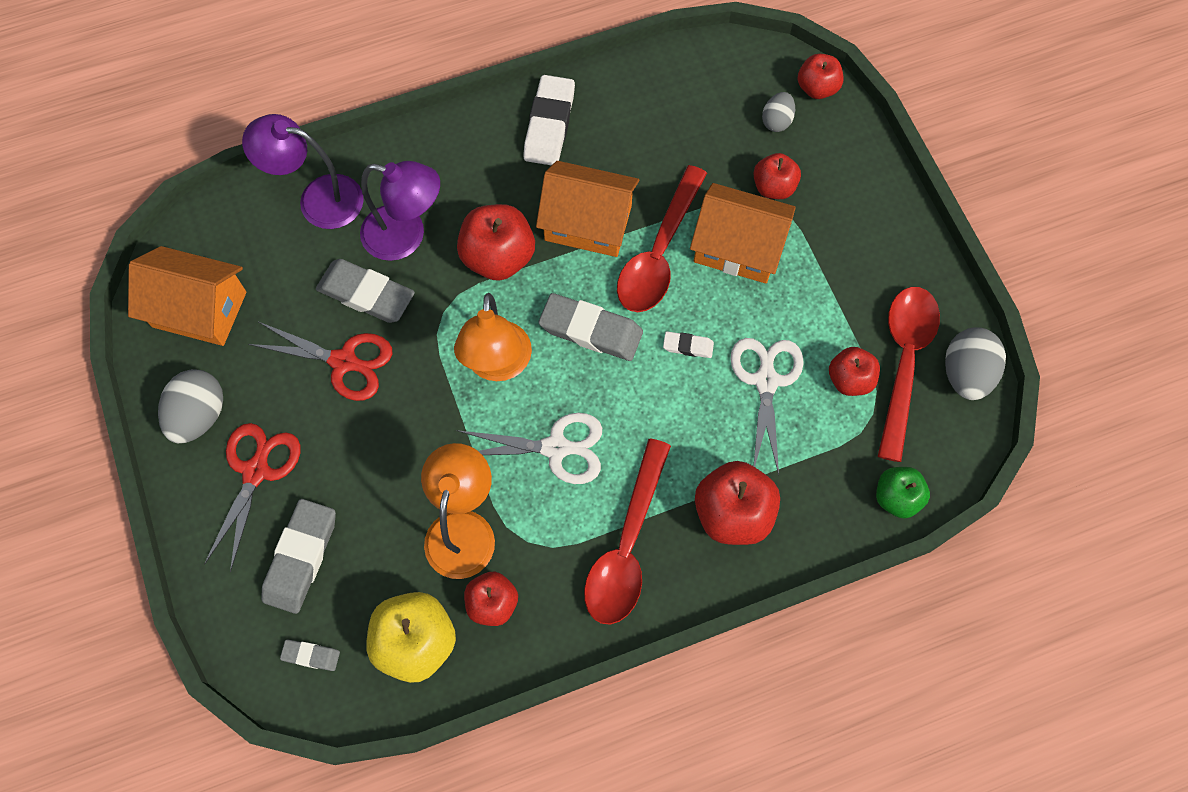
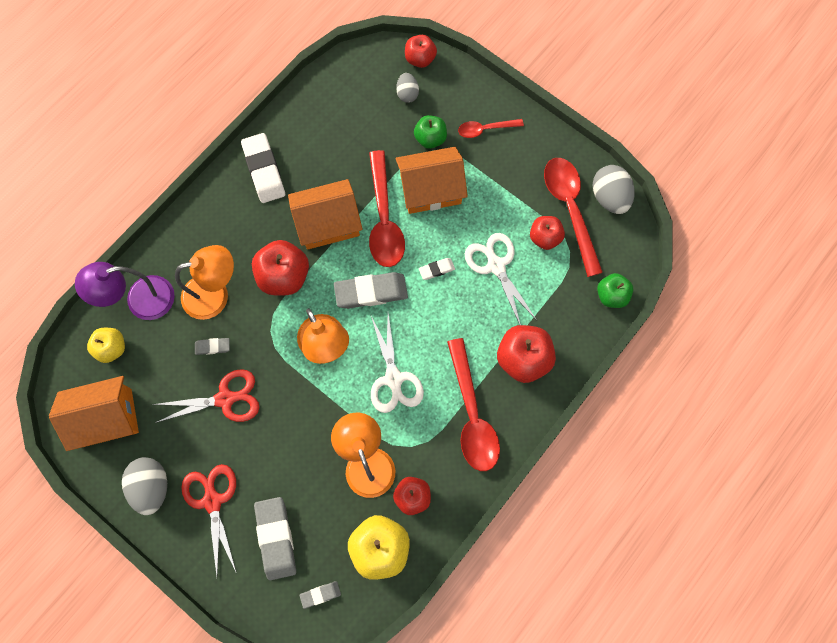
camera: 30 degrees left, 5 degrees up
(254, 235) = (112, 348): none -> yellow apple
(366, 294) = (212, 347): grey eraser -> grey eraser, size x0.50
(406, 236) = (215, 294): purple lamp -> orange lamp
(556, 448) = (393, 379): white scissors -> white scissors turned 105 degrees clockwise
(773, 187) = (430, 138): red apple -> green apple
(850, 210) = (485, 129): none -> red spoon

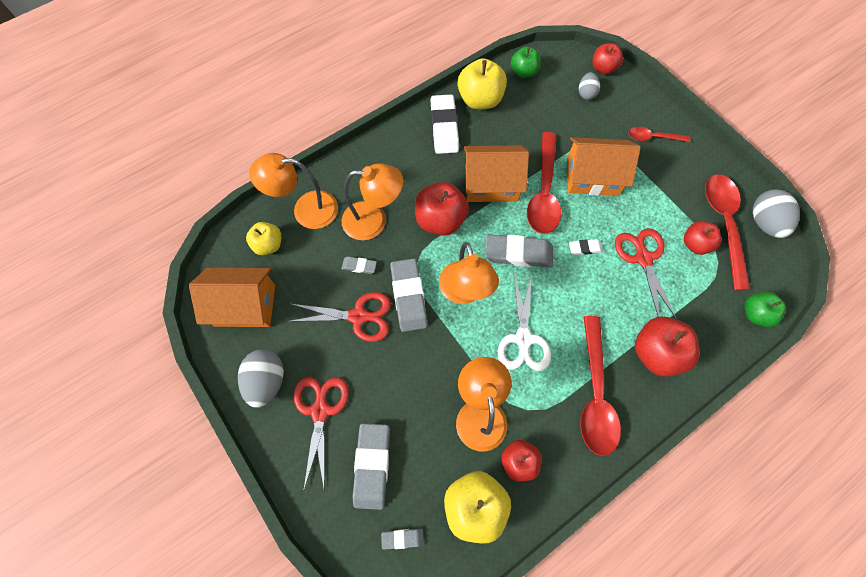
camera: 15 degrees right, 5 degrees down
(140, 301) = (306, 210): purple lamp -> orange lamp
(271, 365) = (408, 296): none -> grey eraser
(295, 128) = (480, 99): none -> yellow apple
(430, 138) = (600, 134): green apple -> green apple (523, 72)
(496, 266) = (643, 258): white scissors -> red scissors

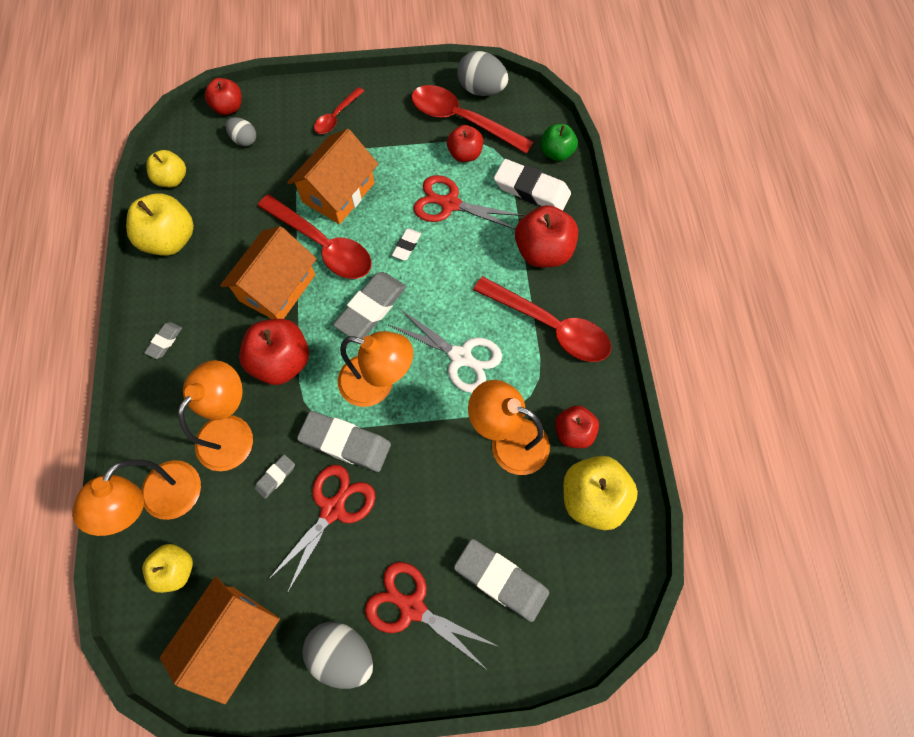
camera: 60 degrees left, 0 degrees up
(402, 538) = (587, 586): grey eraser -> grey eraser (165, 341)
(444, 127) = (175, 294): white eraser -> white eraser (531, 190)
(523, 72) = (172, 179): green apple -> yellow apple

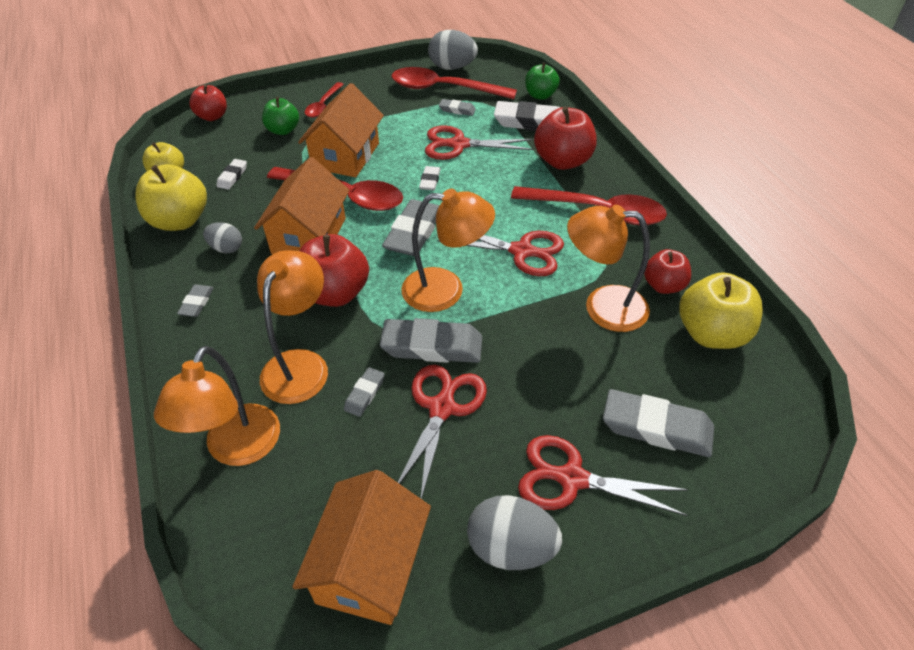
camera: 15 degrees left, 20 degrees down
(176, 569) = (273, 513): yellow apple -> none
(228, 195) = (232, 176): none -> white eraser
(244, 140) = (236, 135): grey egg -> grey egg (226, 248)
(289, 143) = (283, 130): none -> green apple
(460, 357) = (522, 251): white scissors -> red scissors
(465, 154) = (457, 110): red apple -> grey eraser

